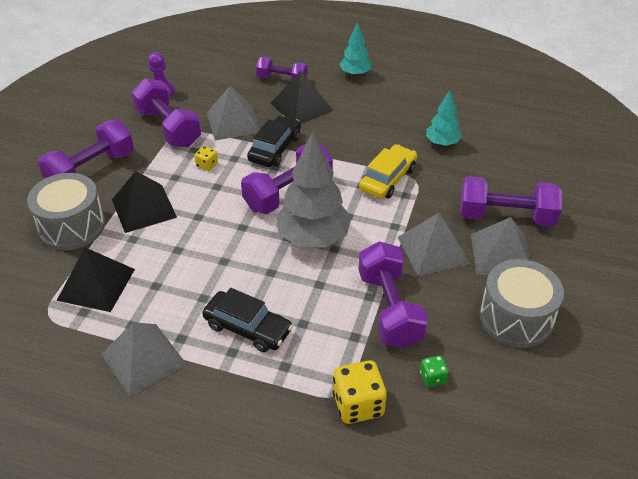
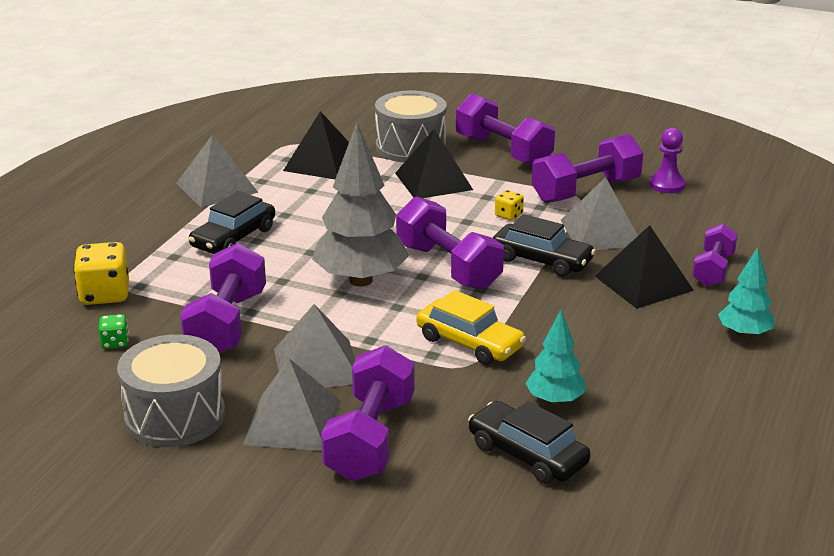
camera: 95 degrees right, 15 degrees down
(389, 309) = (227, 324): purple dumbbell -> purple dumbbell turned 75 degrees counterclockwise
(497, 153) = (527, 454): none -> black car

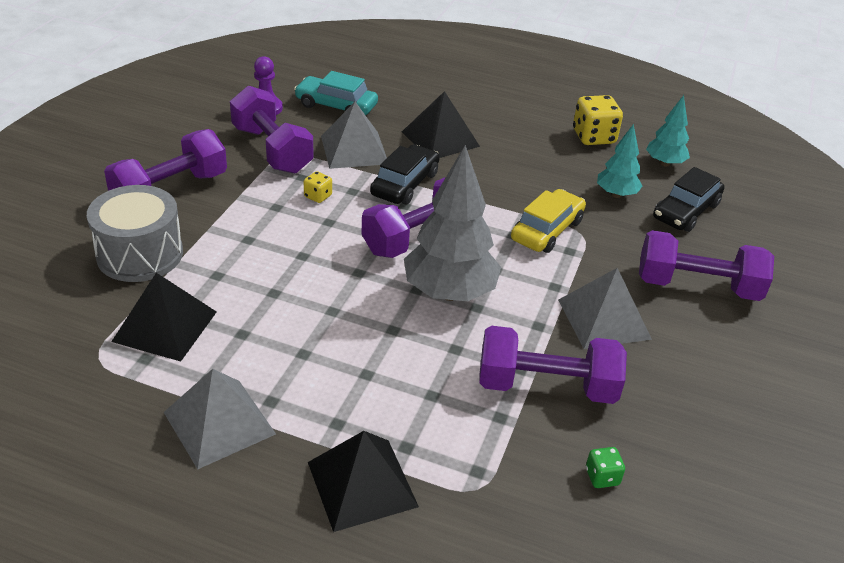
camera: 95 degrees left, 10 degrees up
(105, 294) = (502, 504): yellow dice -> yellow dice (593, 137)
(175, 416) = (712, 410): grey drum -> none
(233, 238) = (359, 395): black car -> none
(292, 422) = (692, 331): grey pyramid -> none
(433, 181) = (234, 240): black pyramid -> black pyramid (362, 484)
(691, 221) = (336, 105): none -> turquoise car
(713, 270) = (417, 107): purple dumbbell -> none
(744, 334) = (508, 107): turquoise tree -> turquoise tree (664, 163)

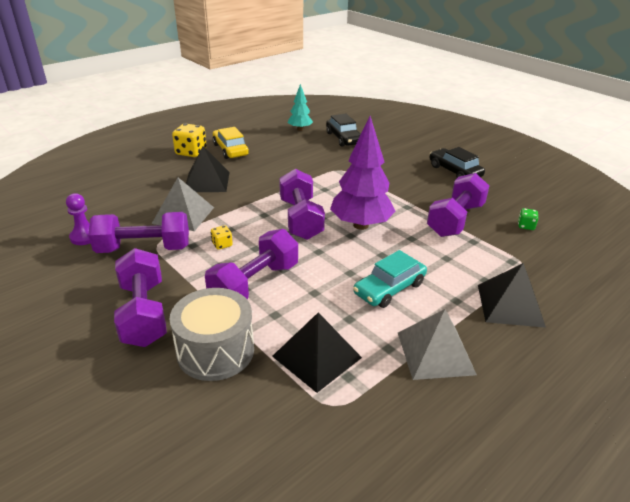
camera: 60 degrees left, 5 degrees down
(336, 105) = (121, 207): turquoise car -> turquoise car (389, 288)
(405, 184) = (242, 208): black car -> black car (454, 171)
(449, 292) = (361, 225): grey tree -> purple tree
(547, 230) = (328, 178): yellow car -> yellow car (230, 150)
(593, 137) = (257, 138): yellow dice -> yellow dice (191, 152)
(603, 319) = (412, 187): grey pyramid -> none
(616, 194) = (314, 150): turquoise tree -> none
(697, 286) = (403, 156): purple dumbbell -> purple dumbbell (255, 284)

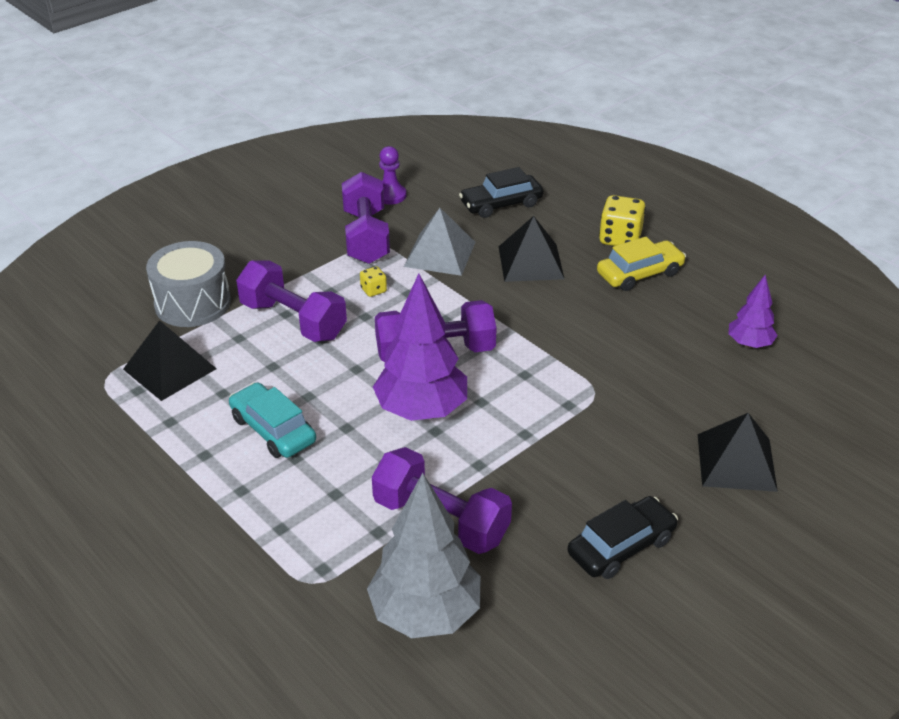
camera: 90 degrees right, 5 degrees up
(143, 313) = (254, 253): purple dumbbell -> none
(300, 129) = (749, 344): turquoise tree -> purple tree
(344, 138) = (728, 399): black car -> black car (501, 204)
(435, 353) = (154, 459): grey pyramid -> none
(510, 305) = (224, 544): black pyramid -> black pyramid (736, 462)
(526, 226) = (425, 613): green dice -> grey tree

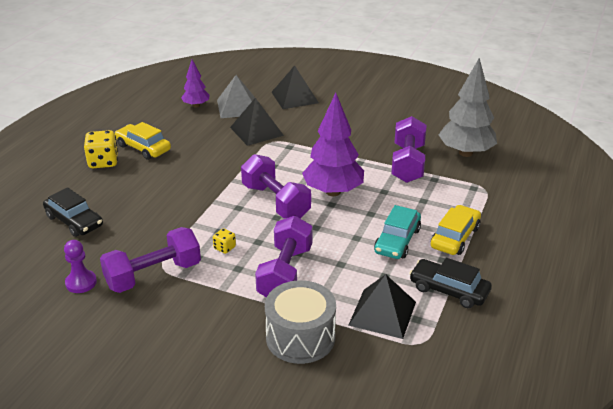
camera: 115 degrees left, 5 degrees down
(233, 488) = (455, 237): none -> yellow car
(440, 254) = (160, 231): grey pyramid -> grey pyramid (237, 107)
(530, 262) = (151, 190): black pyramid -> black pyramid (256, 131)
(621, 546) = (376, 115): black car -> black car (449, 290)

